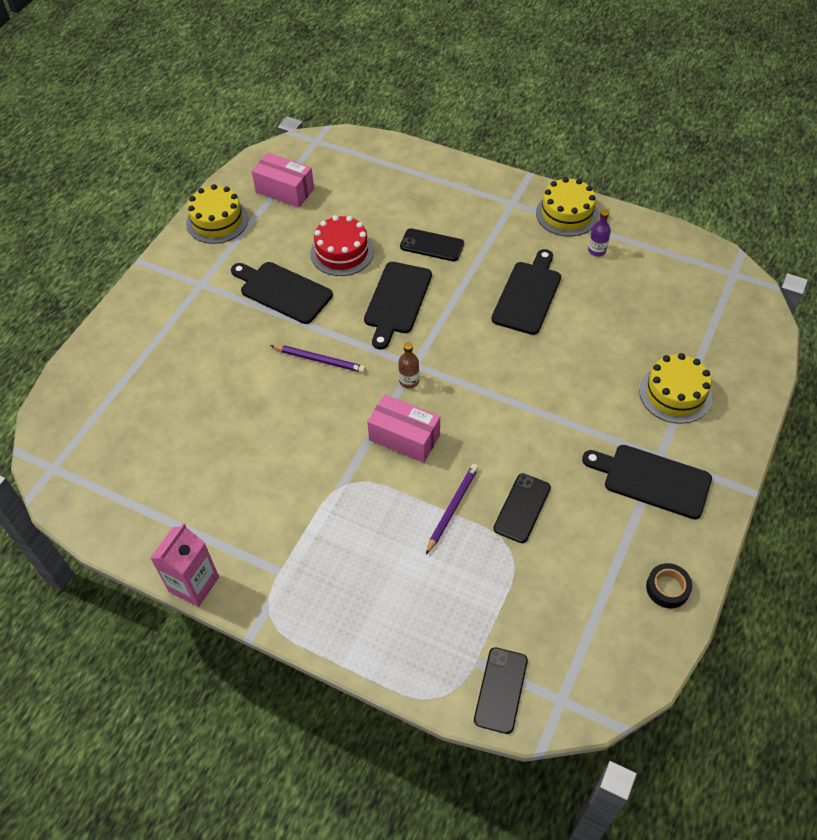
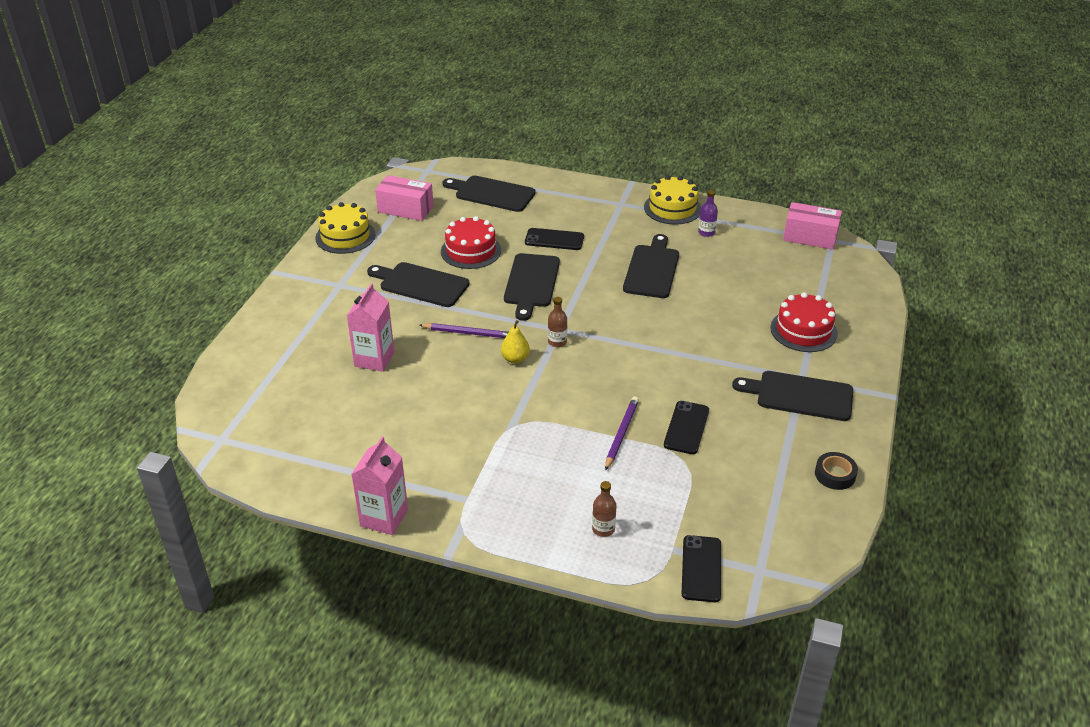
camera: 10 degrees left, 15 degrees down
(219, 384) = (374, 359): none -> pink carton
(361, 399) = (515, 359): none -> yellow pear
(378, 177) = (492, 193): none -> black cutting board
(404, 437) = (563, 385): pink box -> pink box (810, 237)
(410, 626) = (603, 529): none -> brown bottle
(675, 393) = (803, 330): yellow cake -> red cake

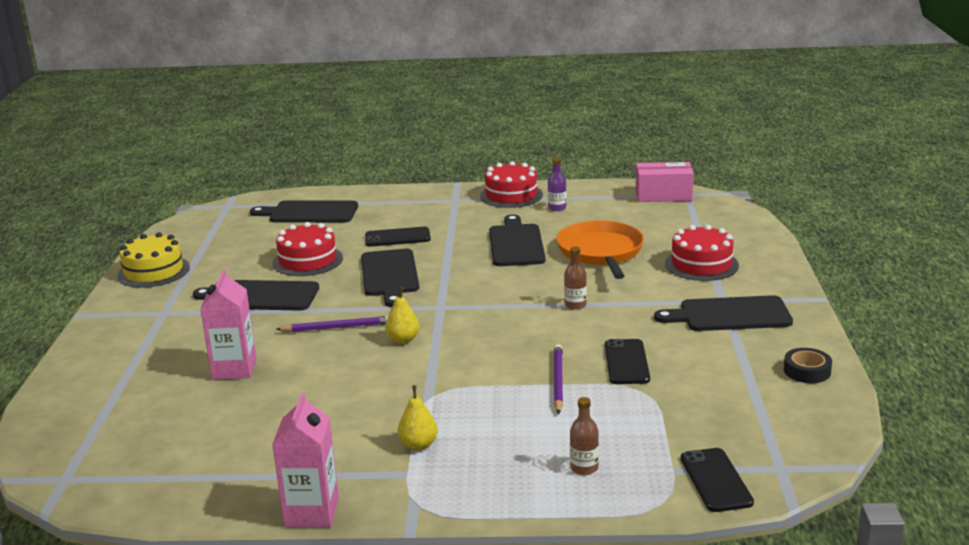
camera: 15 degrees left, 15 degrees down
(405, 209) = (216, 239): pink box -> none
(485, 473) = (418, 445): none -> yellow pear
(557, 342) = (444, 317): brown bottle -> brown bottle (575, 305)
(672, 208) = (511, 195): yellow cake -> red cake
(721, 296) = (601, 252): none -> orange pan

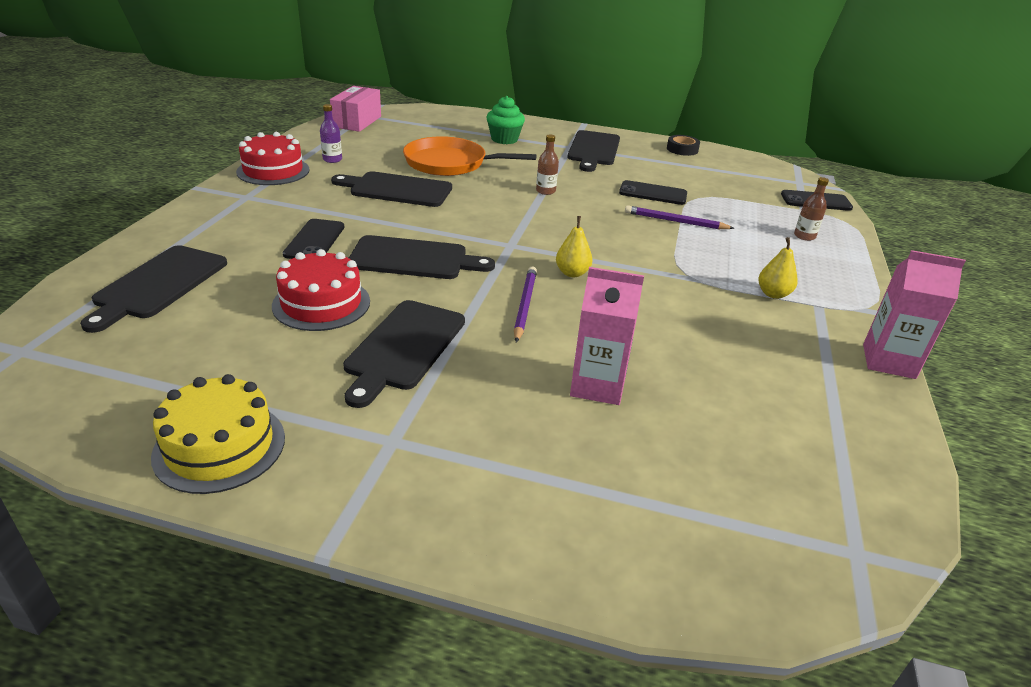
camera: 80 degrees left, 10 degrees up
(701, 264) = (504, 139): red cake -> green cupcake

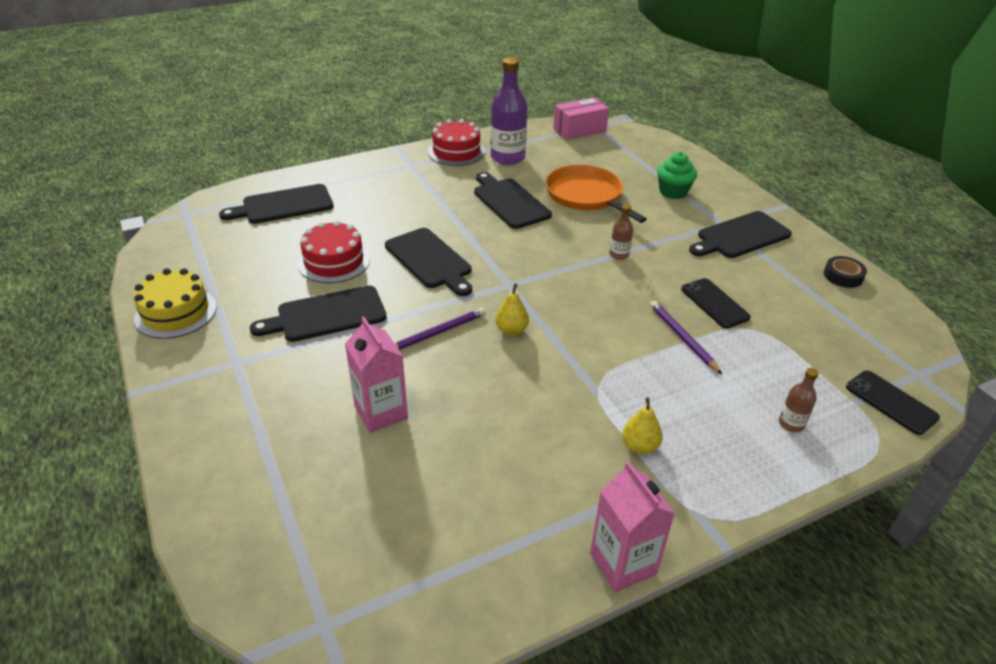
camera: 50 degrees right, 5 degrees up
(314, 240) = (397, 216): black phone -> none
(332, 159) = (507, 158): purple bottle -> purple bottle, size x2.09

